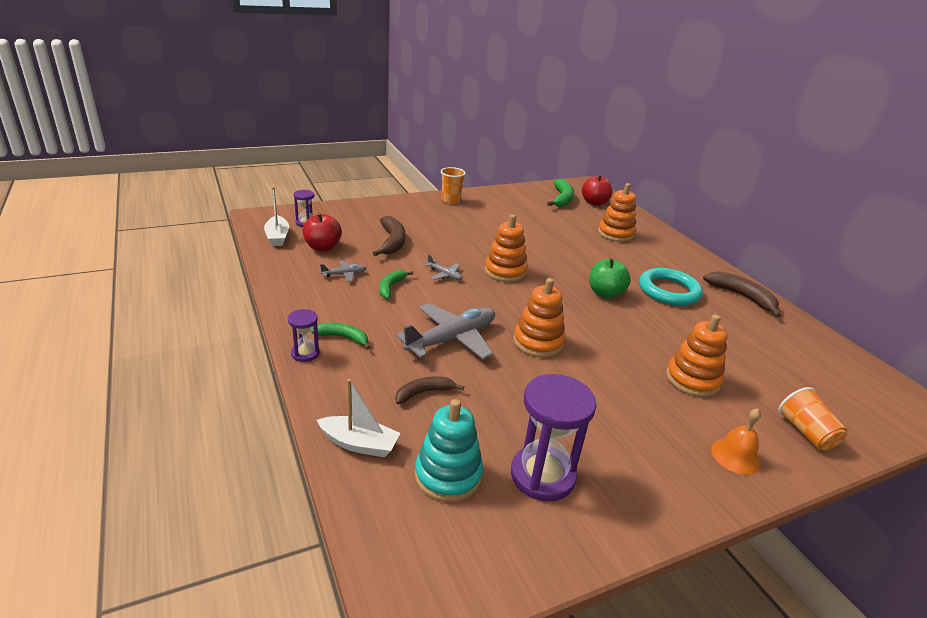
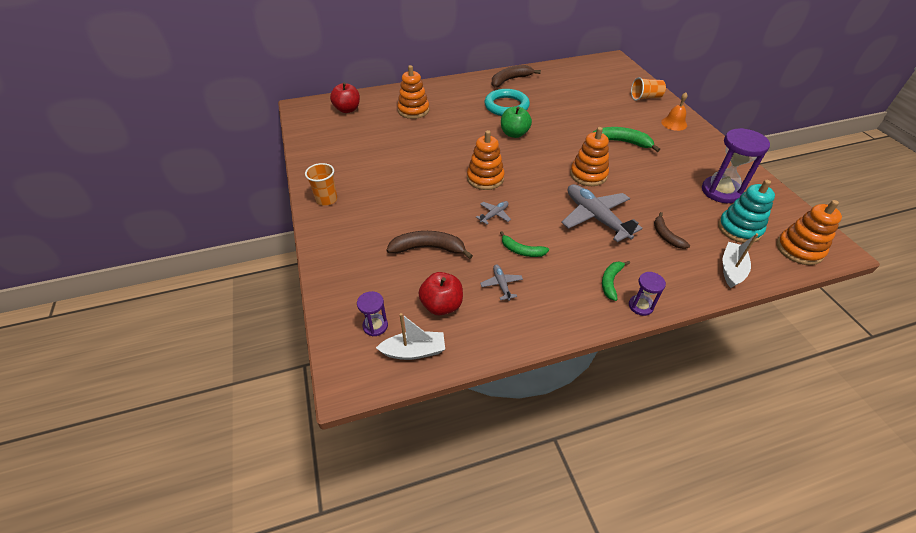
camera: 80 degrees left, 15 degrees up
(562, 199) = (335, 126): green banana -> green banana (621, 142)
(692, 380) = (611, 121): orange stacking toy -> orange stacking toy (799, 249)

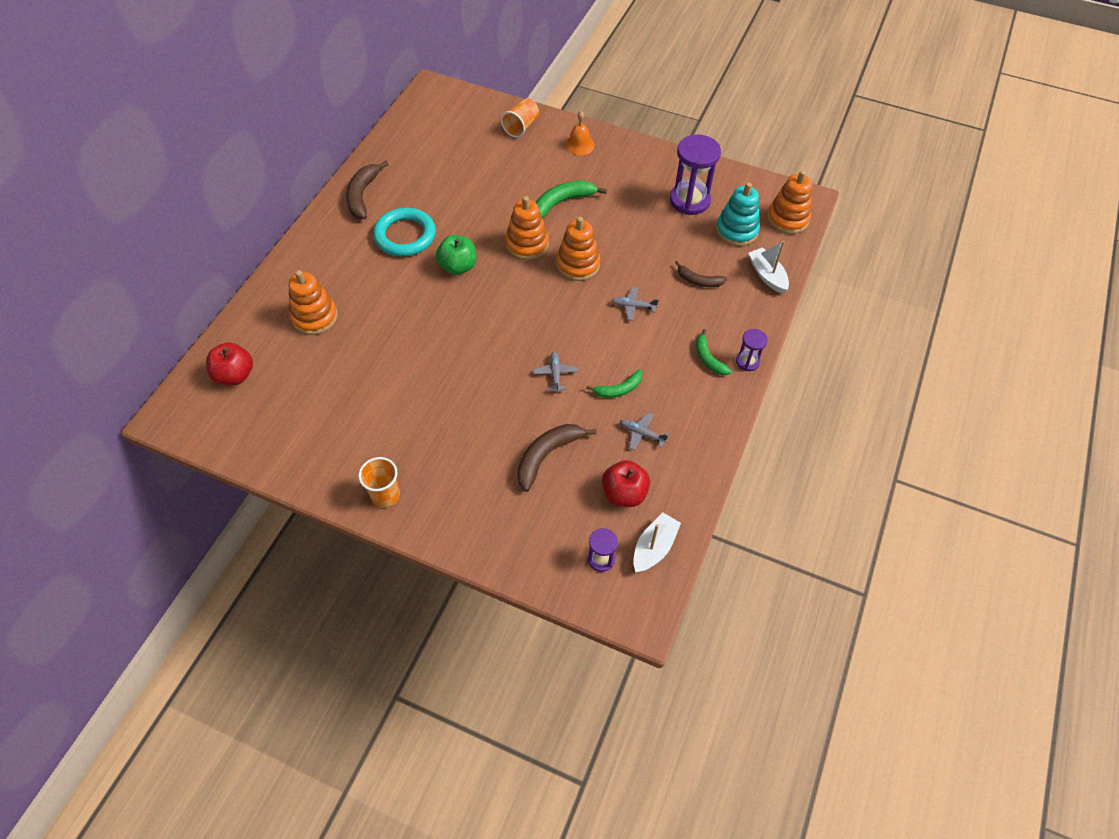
camera: 50 degrees left, 10 degrees up
(485, 178) = (499, 342): orange stacking toy -> orange stacking toy (527, 244)
(595, 217) = (633, 306): grey plane -> grey plane, size x0.46

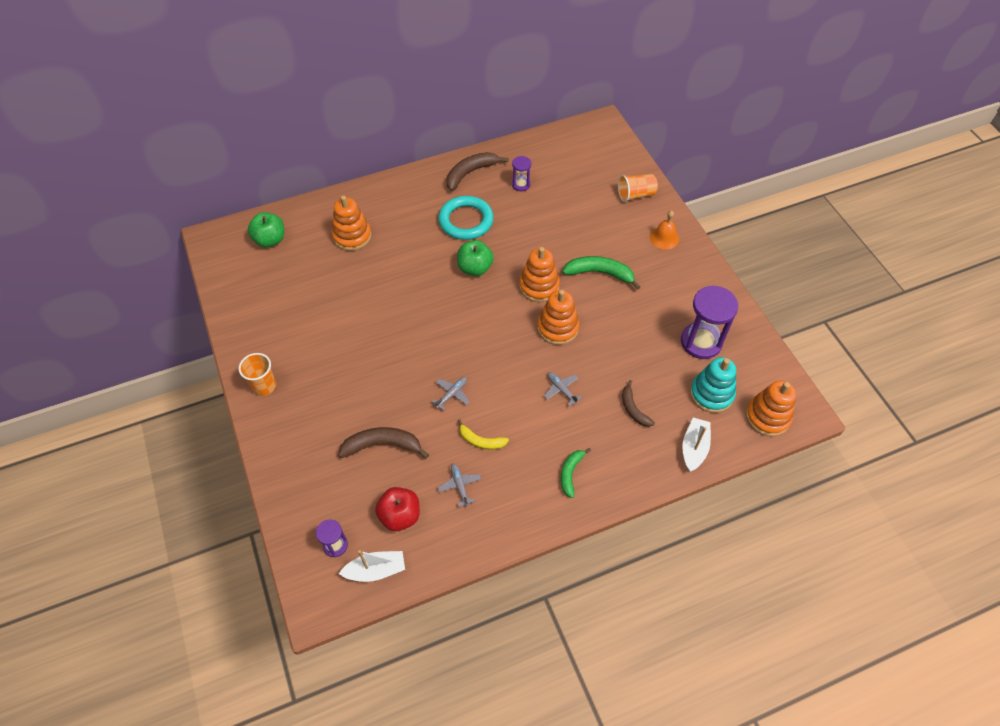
camera: 45 degrees right, 0 degrees up
(235, 375) = (270, 240): red apple -> green apple
(619, 389) = (481, 441): green banana -> yellow banana
(747, 361) = (597, 500): purple hourglass -> purple hourglass (521, 184)

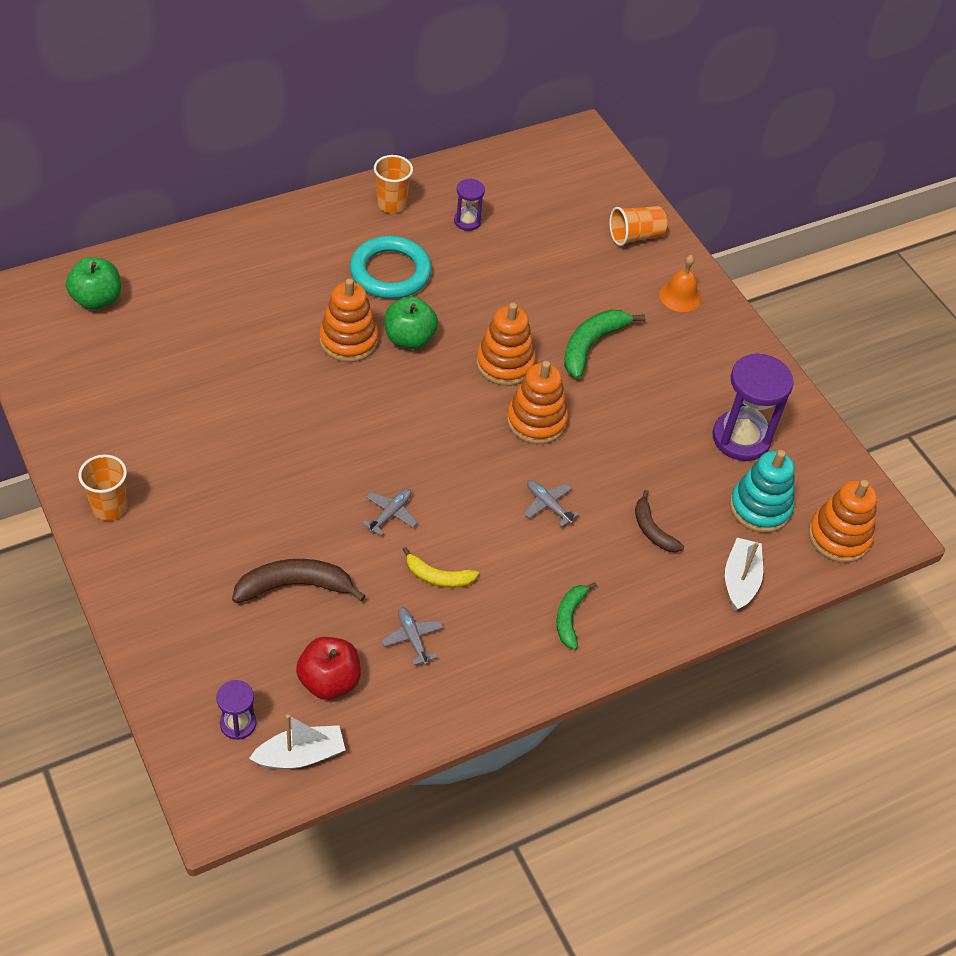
camera: 10 degrees left, 5 degrees down
(352, 236) = (221, 294): orange stacking toy -> orange stacking toy (348, 340)
(470, 173) = (392, 204): brown banana -> orange cup
(600, 273) = (591, 345): green banana -> green banana turned 60 degrees counterclockwise

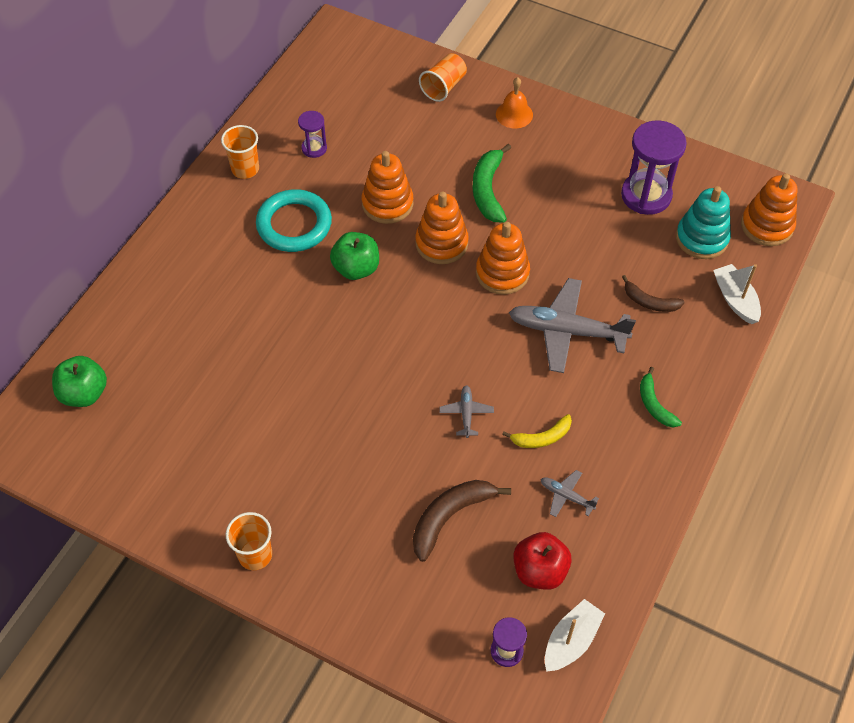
camera: 30 degrees left, 5 degrees up
(348, 340) = (313, 299): orange stacking toy -> orange stacking toy (387, 204)
(548, 505) = (566, 331): grey plane -> grey plane, size x2.16

